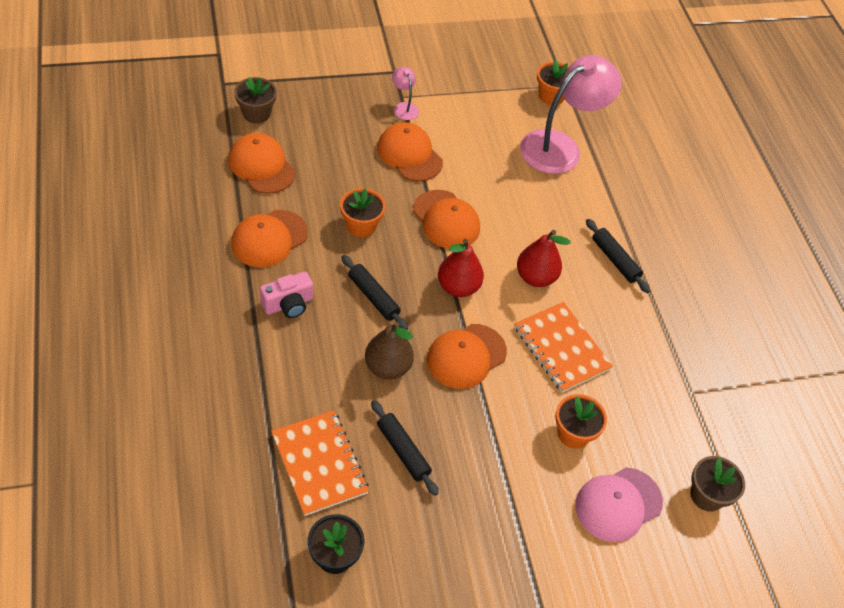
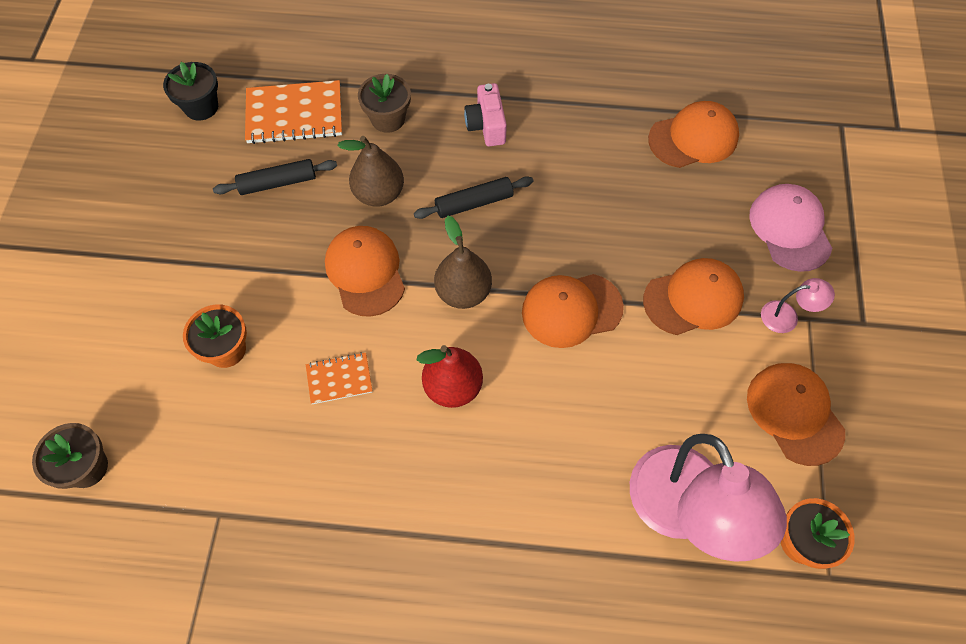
camera: 115 degrees right, 10 degrees up
(256, 113) = (784, 148): brown flower pot -> brown flower pot (388, 119)
(269, 239) = (580, 125): orange cap -> orange cap (794, 413)
(361, 225) = (581, 215): orange flower pot -> none
(458, 287) = (463, 292): red pear -> brown pear
(561, 348) = (339, 379): orange notebook -> orange notebook, size x0.55
(615, 260) = (453, 505): black rolling pin -> none
(618, 504) = (126, 363): pink cap -> pink cap (790, 229)

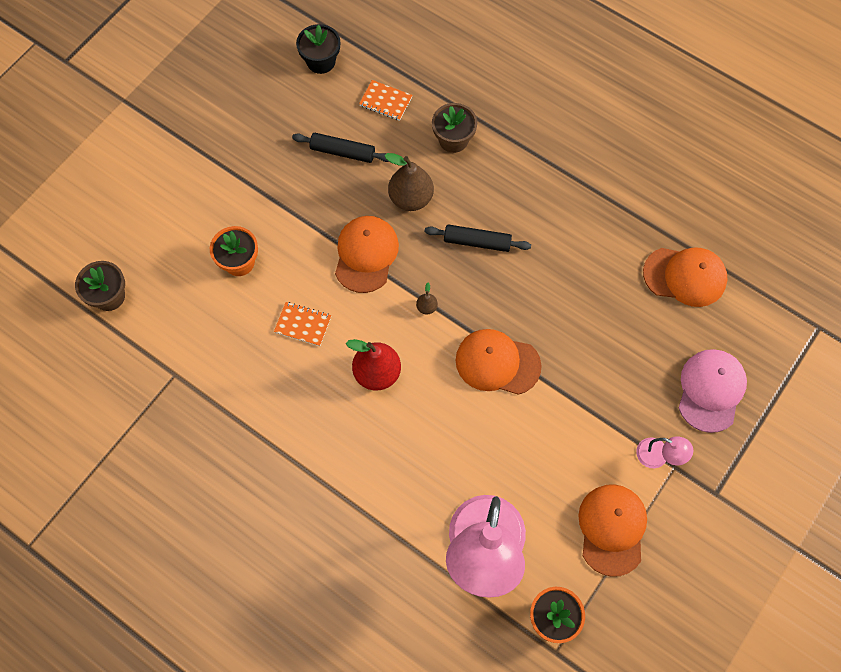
camera: 30 degrees right, 5 degrees up
(294, 114) = (385, 101): orange notebook -> orange notebook, size x0.55
(463, 292) = (426, 307): brown pear -> brown pear, size x0.45
(486, 125) = (526, 183): pink camera -> none
(693, 299) = (595, 403): orange cap -> none

